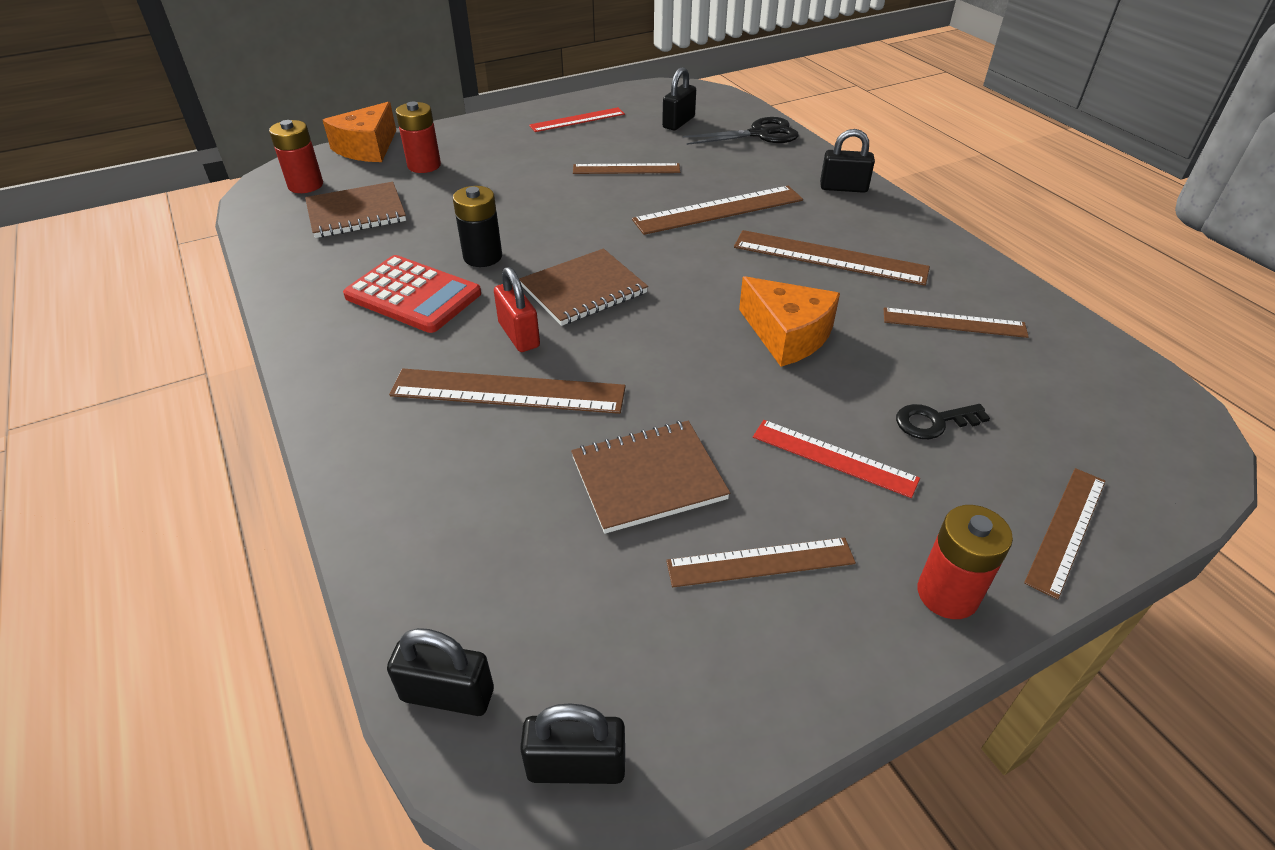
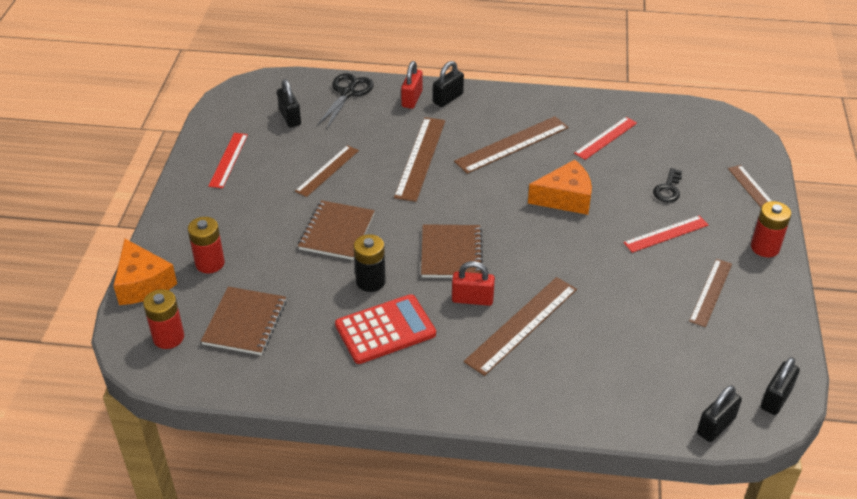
camera: 55 degrees left, 0 degrees up
(648, 478) = (632, 302): brown notebook -> brown notebook (337, 232)
(807, 169) = (412, 99): none -> red padlock
(954, 322) = (605, 138): brown ruler -> red ruler

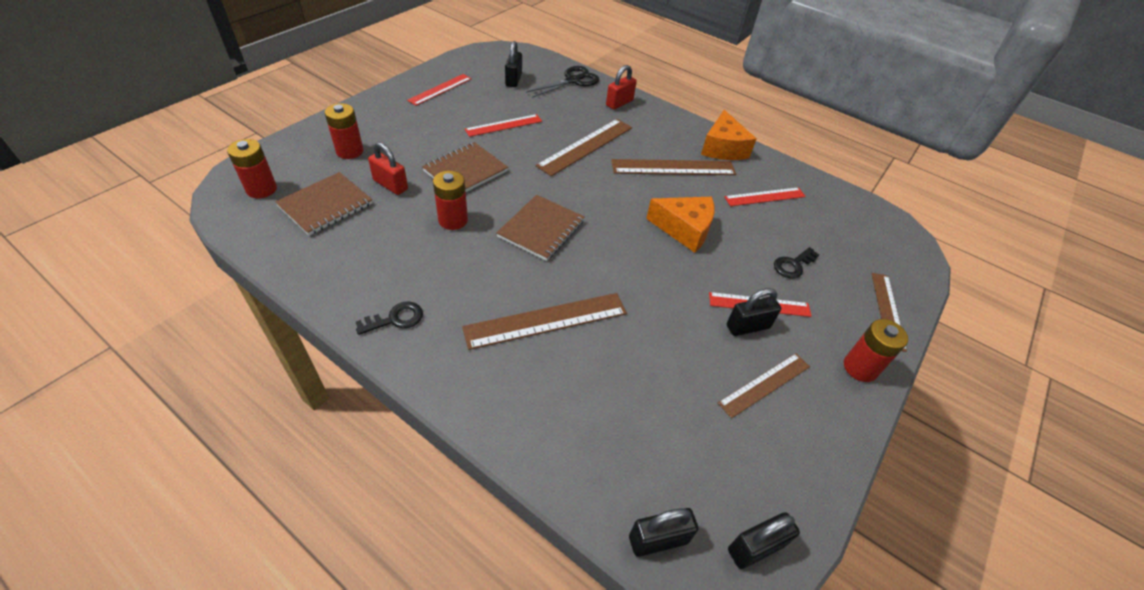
camera: 25 degrees right, 5 degrees up
(143, 283) = (289, 144): orange cheese -> orange cheese (723, 148)
(327, 170) = (503, 125): brown ruler -> red ruler
(370, 281) = (453, 220): black battery -> red battery
(385, 330) = (425, 264): red calculator -> none
(406, 382) = (395, 319): none -> black key
(448, 98) = (649, 114): black padlock -> black padlock (748, 327)
(472, 299) = (523, 276): red padlock -> red padlock (390, 185)

